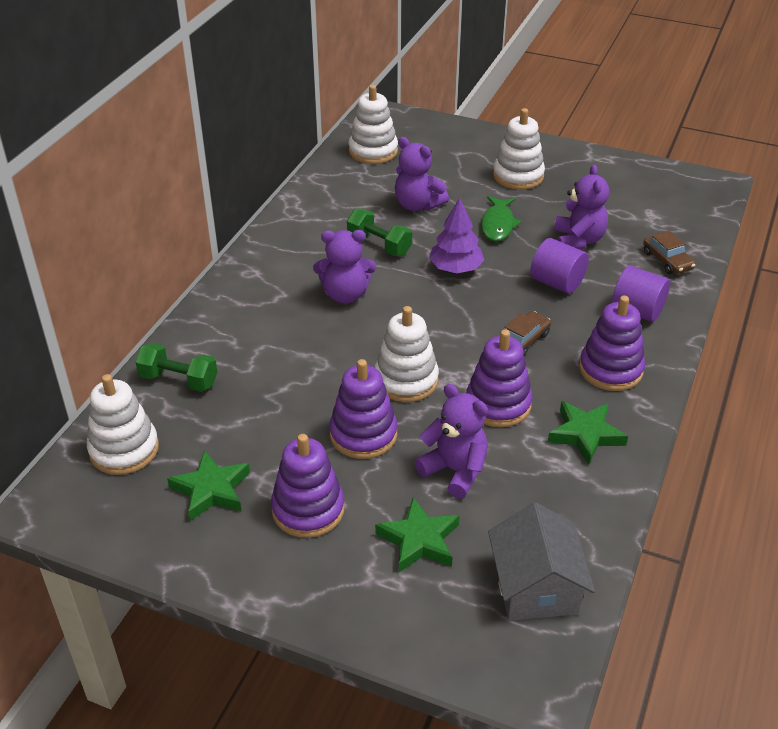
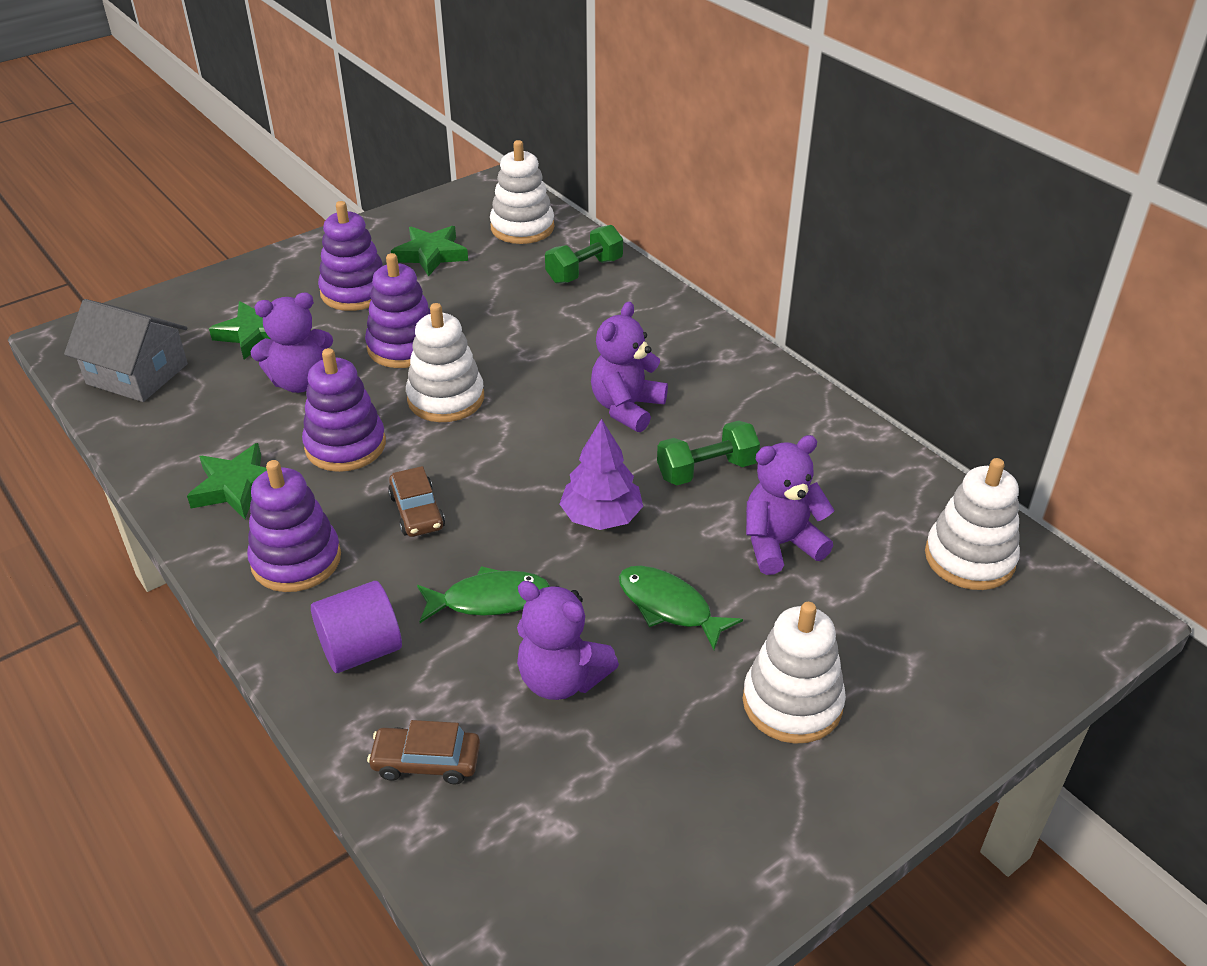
camera: 120 degrees right, 0 degrees up
(557, 283) = (489, 600): purple cylinder -> green fish

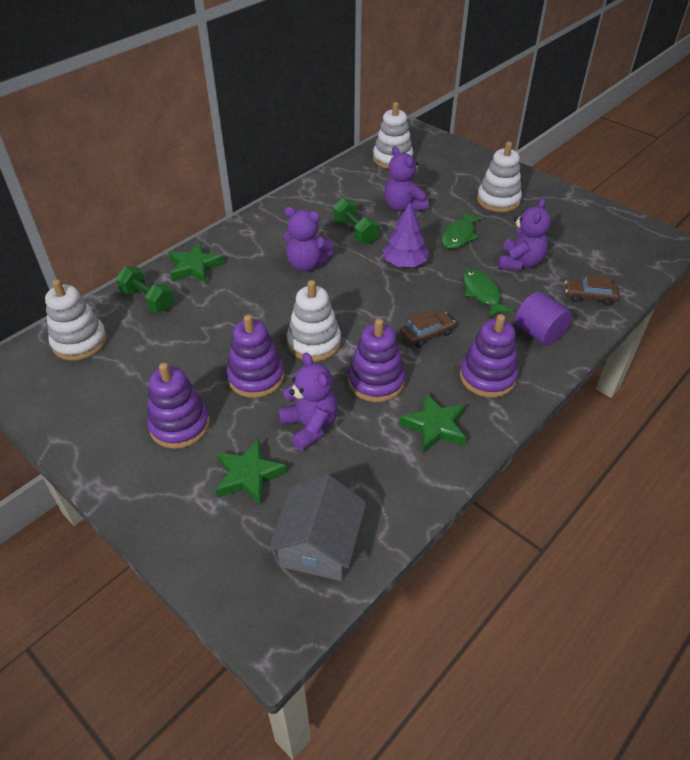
camera: 100 degrees left, 5 degrees up
(426, 761) = (589, 296): brown car -> brown car turned 105 degrees clockwise
(431, 255) = (120, 389): green star -> green star (194, 267)

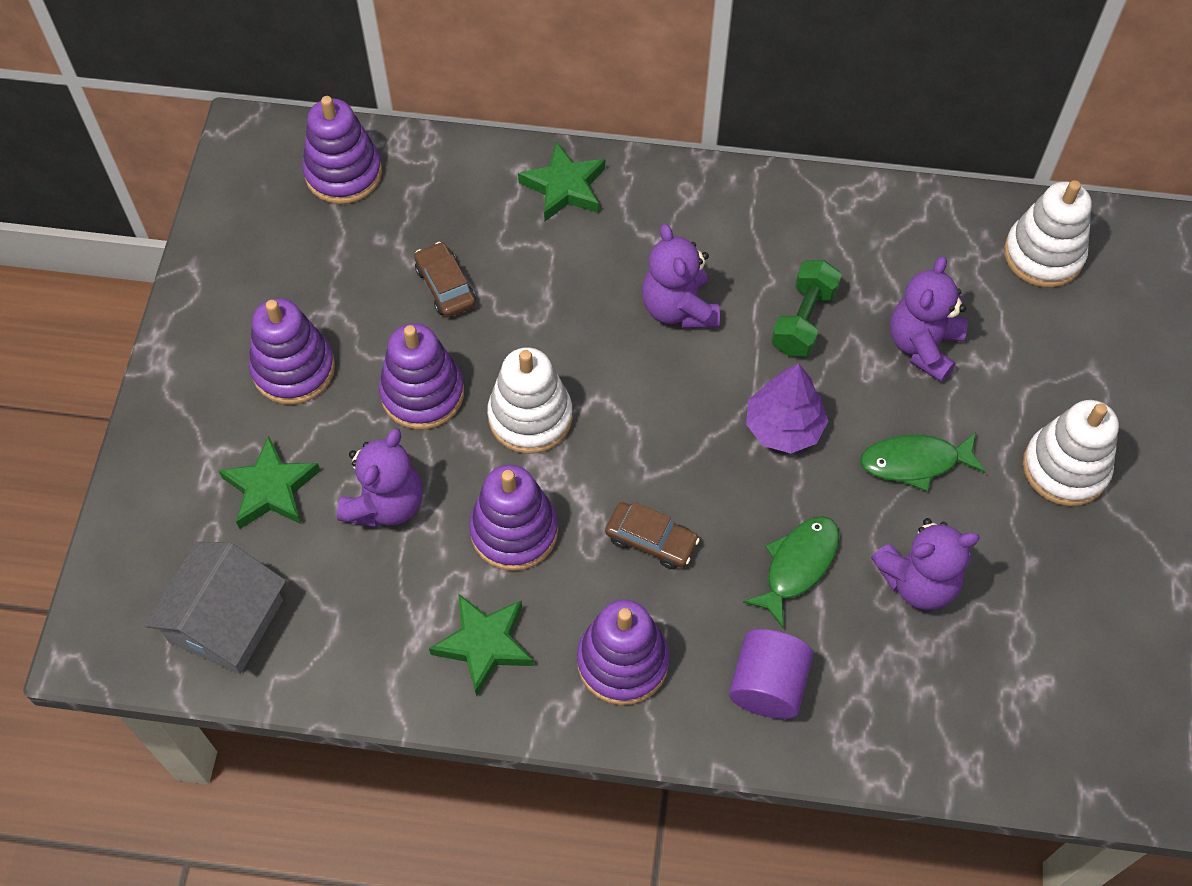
camera: 55 degrees right, 15 degrees up
(79, 342) = (343, 173): white stacking toy -> purple stacking toy
(148, 300) = (464, 184): green dumbbell -> none
(319, 544) = (226, 621): grey house -> grey house turned 45 degrees counterclockwise
(589, 296) = (914, 720): brown car -> brown car (445, 286)

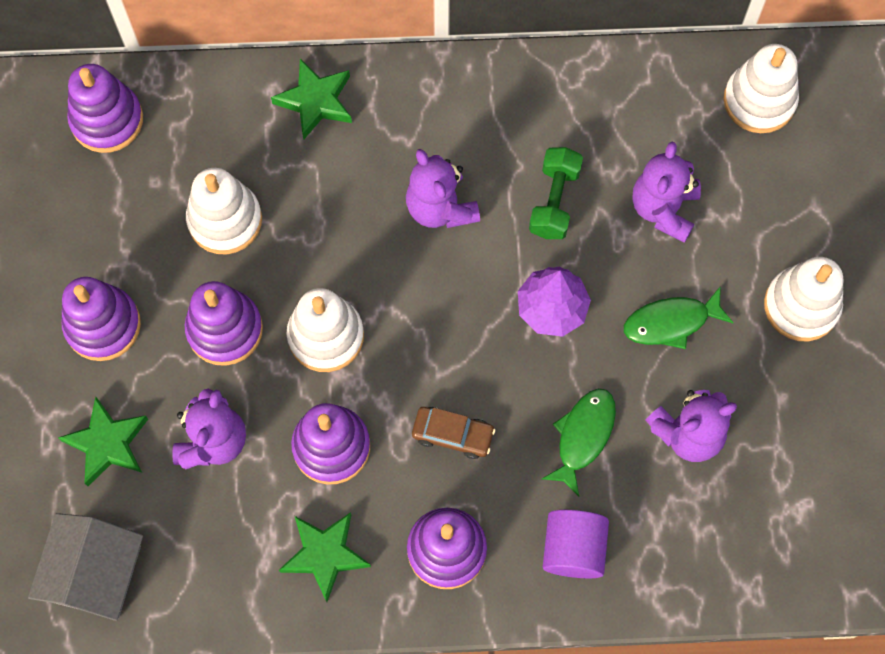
camera: 10 degrees left, 10 degrees up
(445, 286) = (225, 220): brown car -> white stacking toy

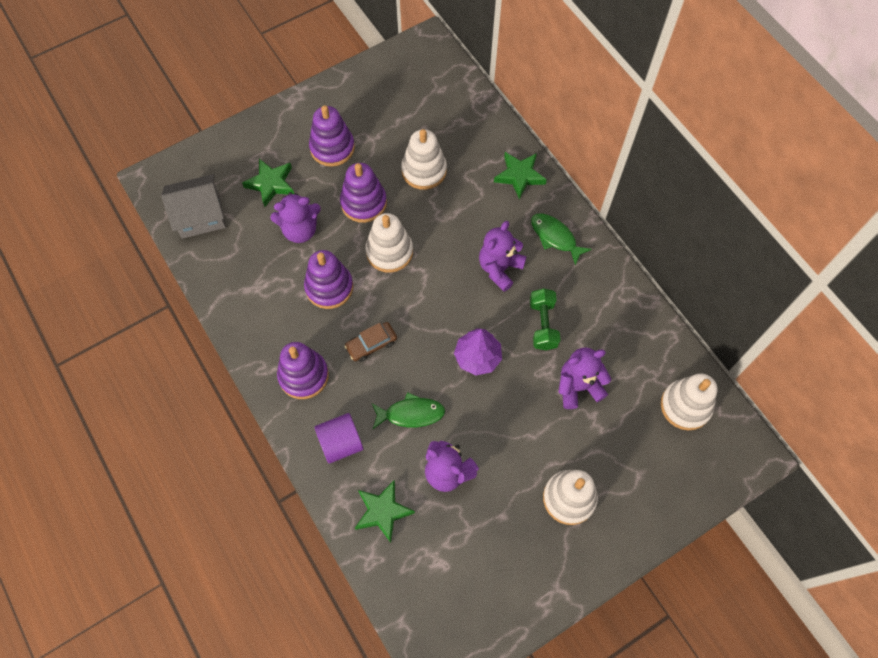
camera: 60 degrees right, 5 degrees down
(107, 120) = (443, 90): purple stacking toy -> none
(325, 554) = (267, 316): green star -> green star (383, 511)
(453, 434) = (371, 344): brown car -> brown car turned 75 degrees clockwise
(554, 201) = (543, 325): green dumbbell -> green dumbbell turned 75 degrees counterclockwise
(671, 322) = (510, 427): green fish -> green fish (555, 237)

